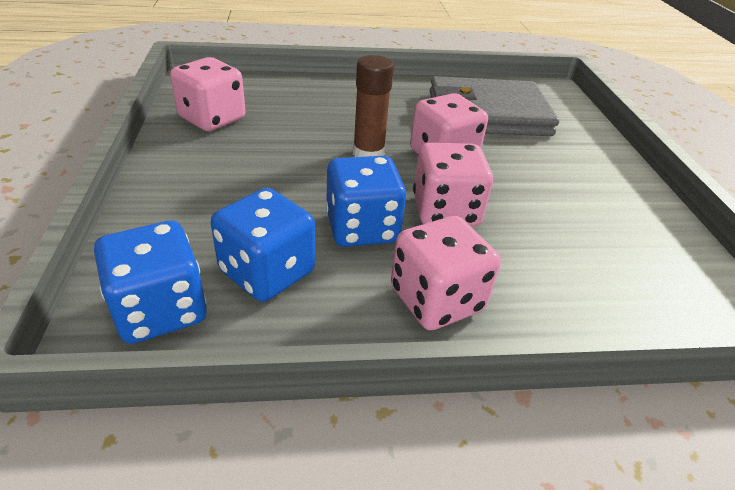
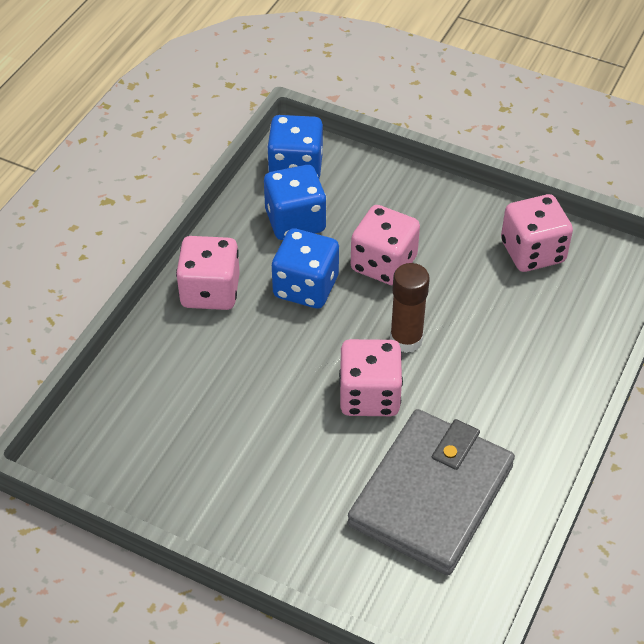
camera: 125 degrees right, 10 degrees up
(445, 211) = (291, 349): pink dice -> pink dice (383, 264)

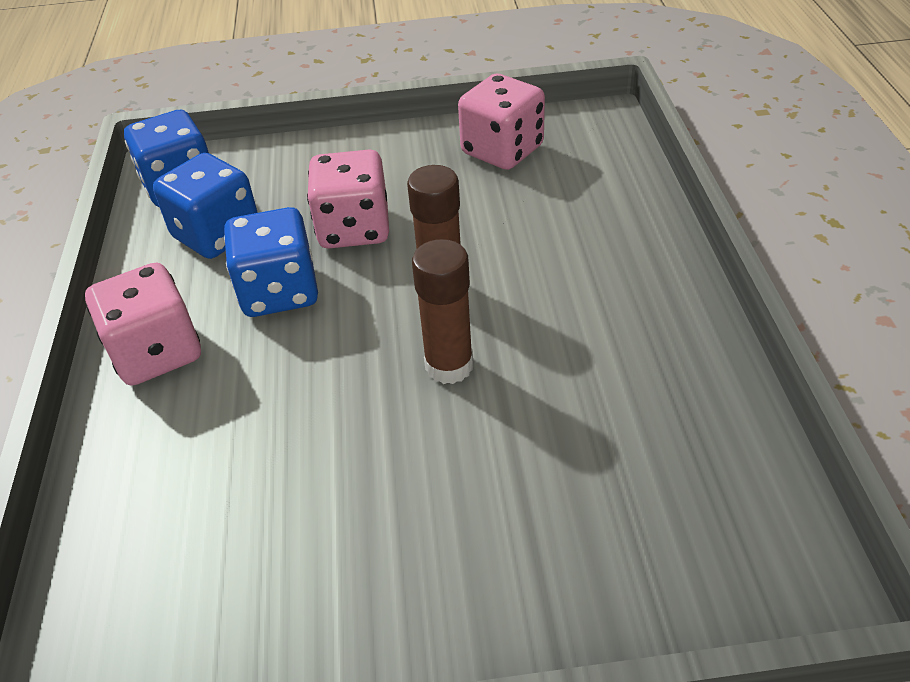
camera: 30 degrees left, 5 degrees down
(369, 396) = (449, 366): pink dice -> brown glue stick
(431, 495) = (618, 435): grey wallet -> none

